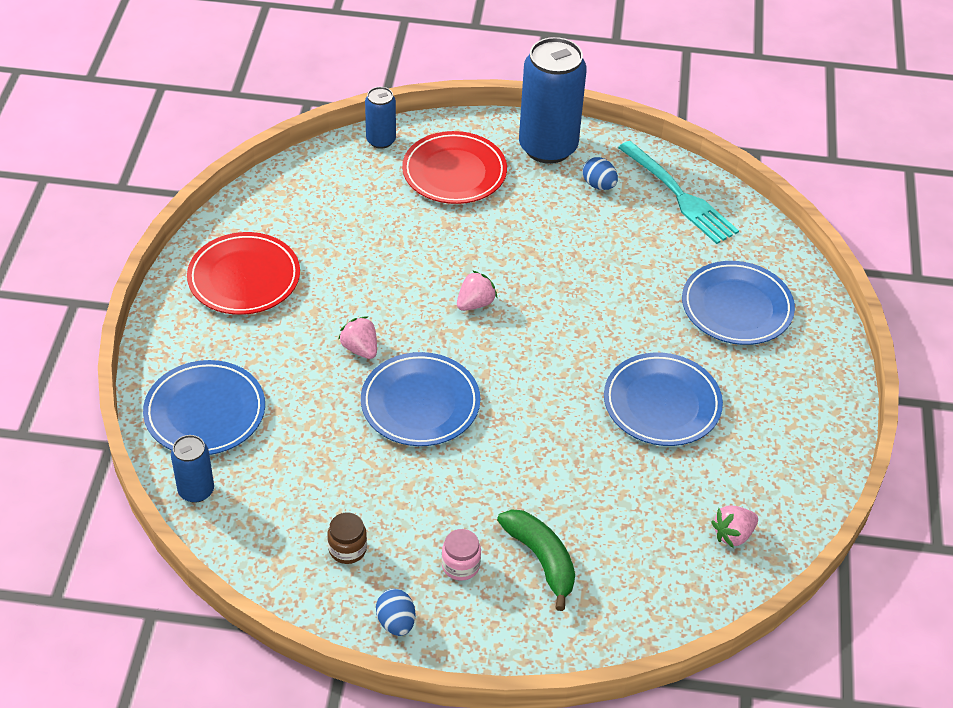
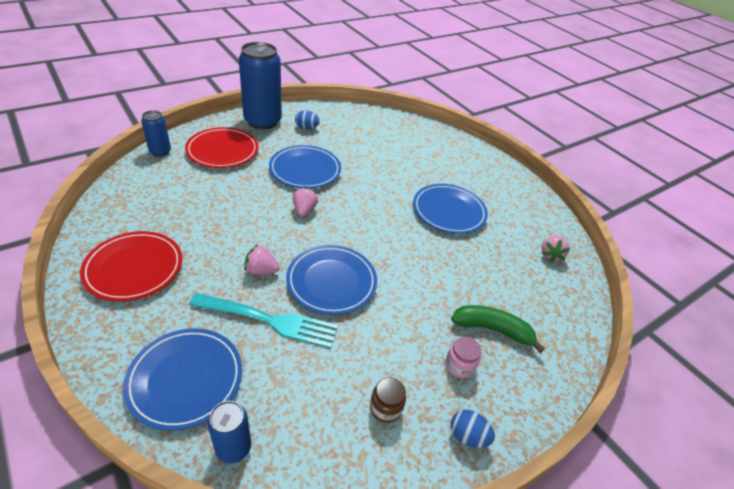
camera: 45 degrees left, 5 degrees down
(679, 195) = (349, 118): turquoise fork -> turquoise fork (269, 320)
(736, 307) = (427, 153): blue plate -> blue plate (305, 170)

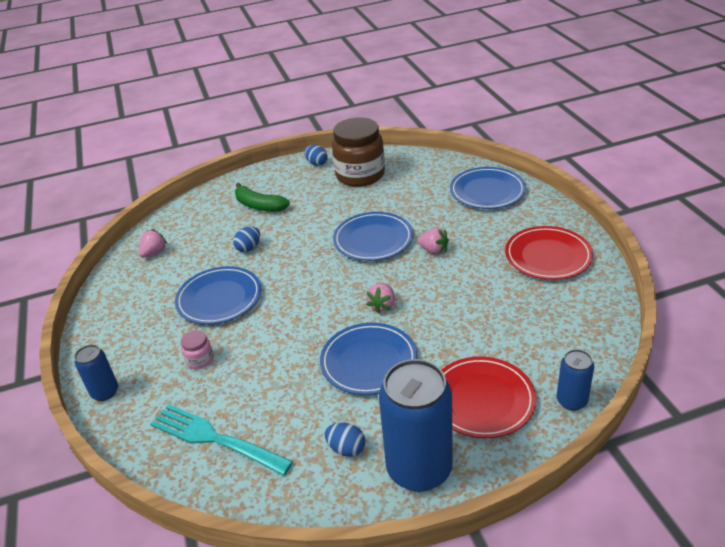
camera: 155 degrees left, 5 degrees down
(233, 447) = (454, 166): blue can -> blue can (105, 392)
(269, 320) = (429, 217): turquoise fork -> turquoise fork (215, 439)
(385, 408) = (360, 175): brown jar -> brown jar, size x2.37
(459, 366) = (299, 189): pink jar -> pink jar (200, 360)
(460, 265) = (249, 248): none -> blue egg

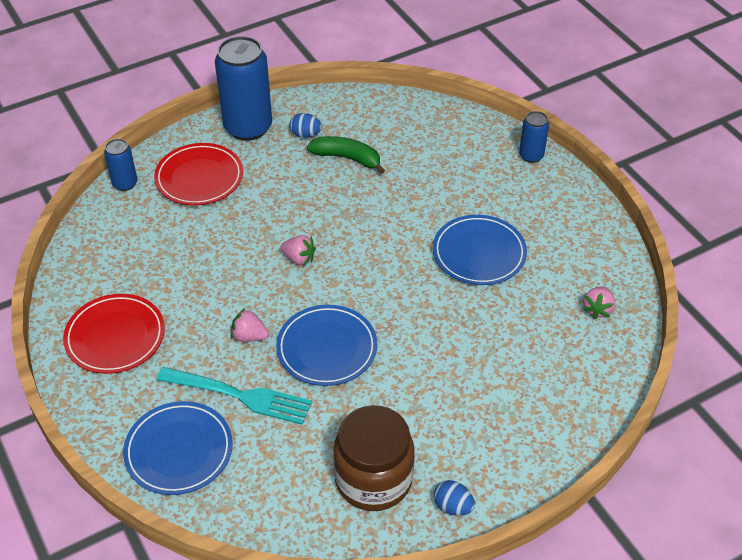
camera: 165 degrees right, 10 degrees up
(200, 360) = (462, 189): pink jar -> none
(215, 439) = (413, 131): turquoise fork -> turquoise fork (239, 395)
(249, 248) = (480, 325): blue egg -> none
(259, 206) = (503, 401): green banana -> green banana (347, 158)
(369, 362) = (301, 201): blue plate -> none
(382, 305) = (299, 259): pink strawberry -> pink strawberry turned 105 degrees clockwise

